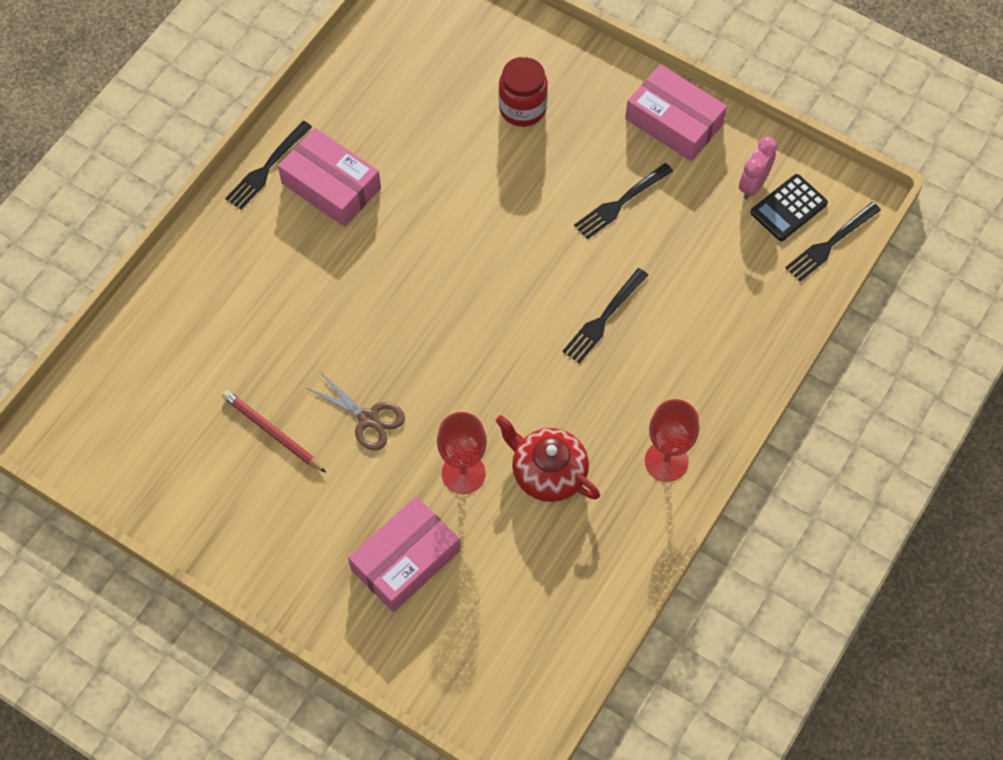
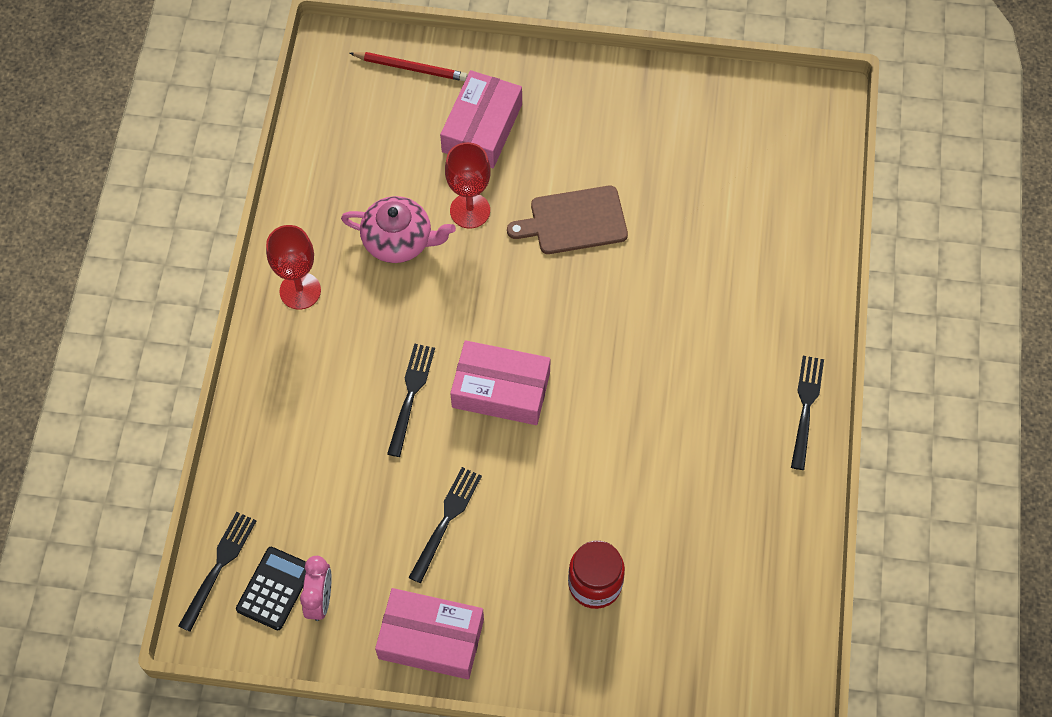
camera: 155 degrees right, 0 degrees up
(273, 432) = (647, 178): red pencil -> red pencil (410, 68)
(331, 185) = (734, 416): pink box -> pink box (501, 390)
(368, 419) = (574, 221): brown scissors -> brown cutting board
(547, 472) = (399, 240): red teapot -> pink teapot

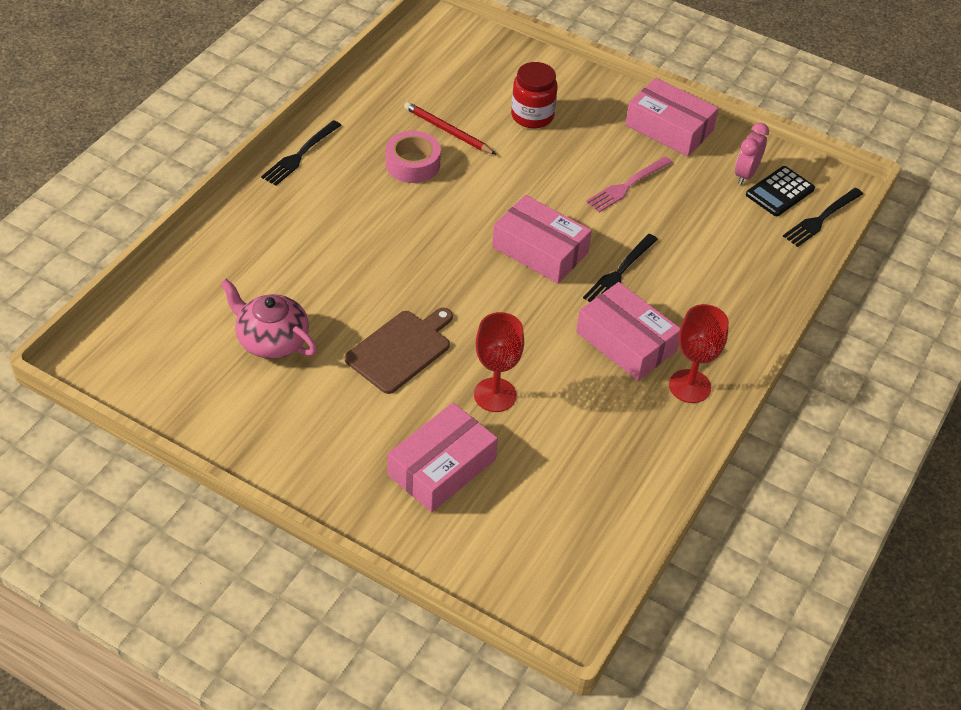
camera: 160 degrees left, 15 degrees down
(375, 315) = (626, 341): none -> pink box
(399, 240) = (576, 394): pink teapot -> pink teapot (271, 340)
(410, 68) = (486, 561): red pencil -> red pencil (448, 131)
(446, 520) = (627, 186): black fork -> pink fork
(574, 221) = (400, 349): brown cutting board -> brown cutting board turned 60 degrees counterclockwise
(685, 448) = (412, 164): none -> pink tape

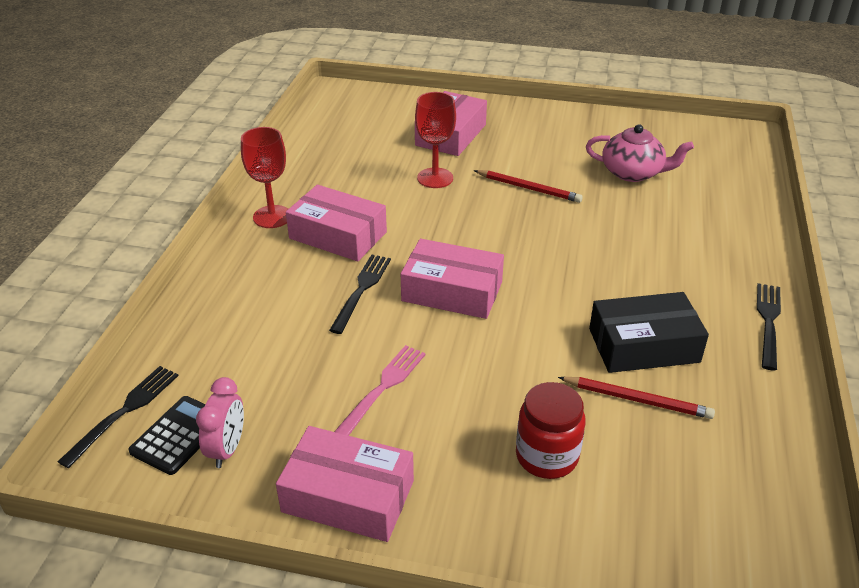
camera: 165 degrees right, 10 degrees down
(400, 349) = (528, 188): brown cutting board -> red pencil
(412, 164) = (643, 345): pink tape -> black box

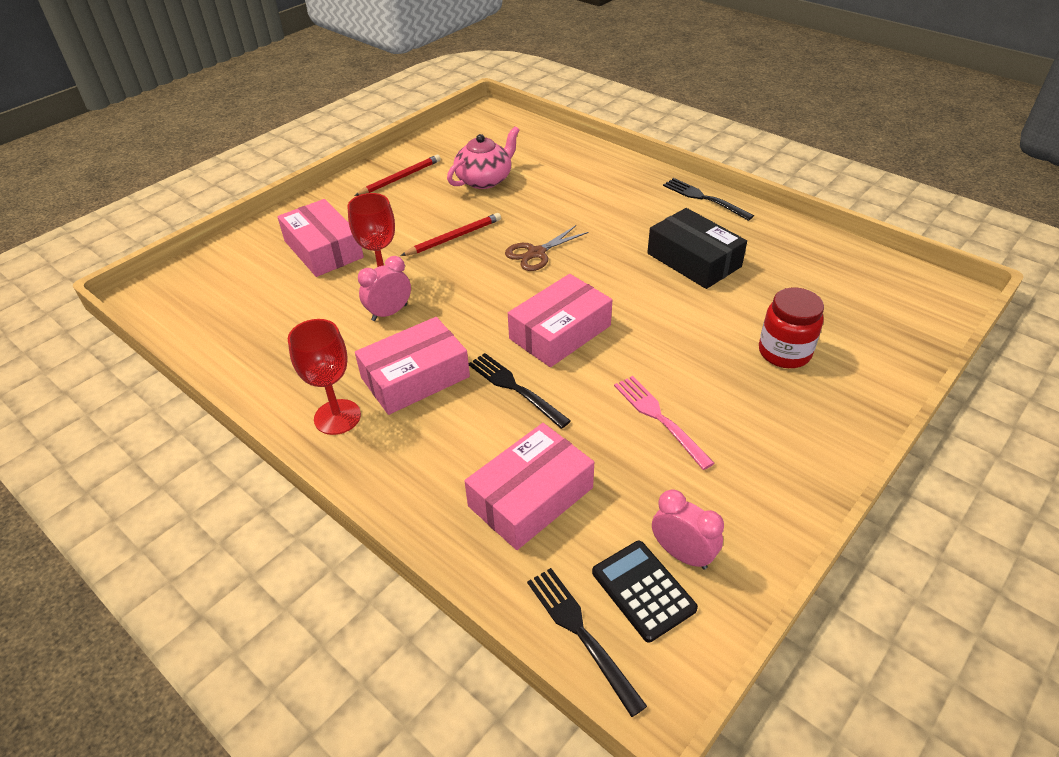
camera: 60 degrees left, 5 degrees up
(348, 496) = (779, 482): pink box -> pink box (530, 497)
(402, 194) = (389, 313): none -> pink clock
(551, 240) = (536, 253): none -> brown scissors
(637, 400) = (748, 286): red pencil -> red pencil (400, 178)
(643, 345) = (694, 260): black box -> black box turned 60 degrees counterclockwise

